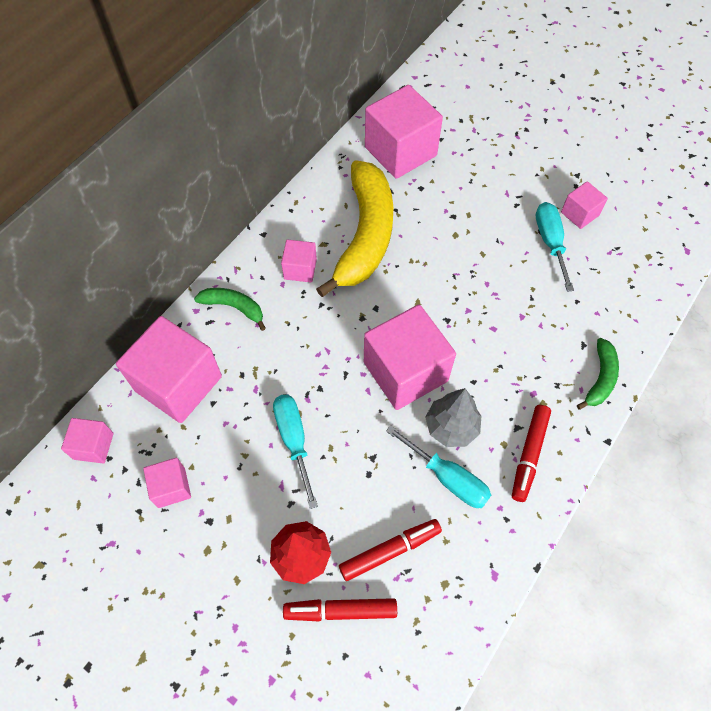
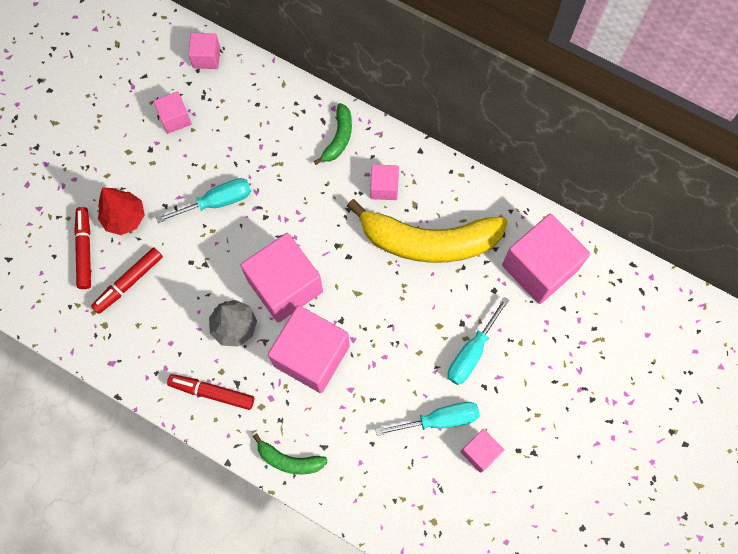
camera: 85 degrees right, 10 degrees up
(178, 383) = (263, 107): pink cube -> pink cube (311, 355)
(389, 551) = (129, 282): red marker -> red marker turned 75 degrees clockwise
(447, 478) = (189, 325): turquoise screwdriver -> turquoise screwdriver (471, 352)

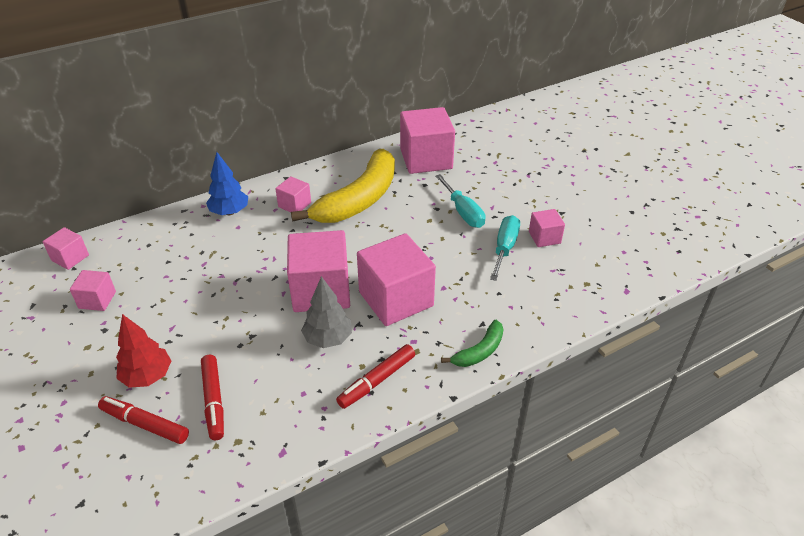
camera: 60 degrees left, 30 degrees down
(217, 202) = (204, 303): turquoise screwdriver -> none
(338, 138) = (229, 212): green banana -> blue tree

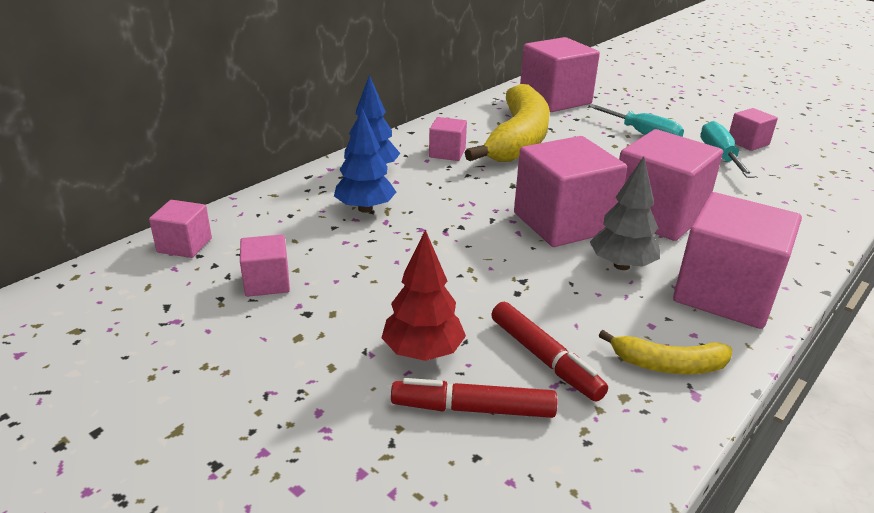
camera: 20 degrees left, 10 degrees down
(198, 249) = (365, 209): none -> blue tree
(285, 426) = (668, 365): none -> yellow banana
(377, 381) = (725, 294): red marker -> pink cube
(479, 351) = (801, 244): green banana -> none

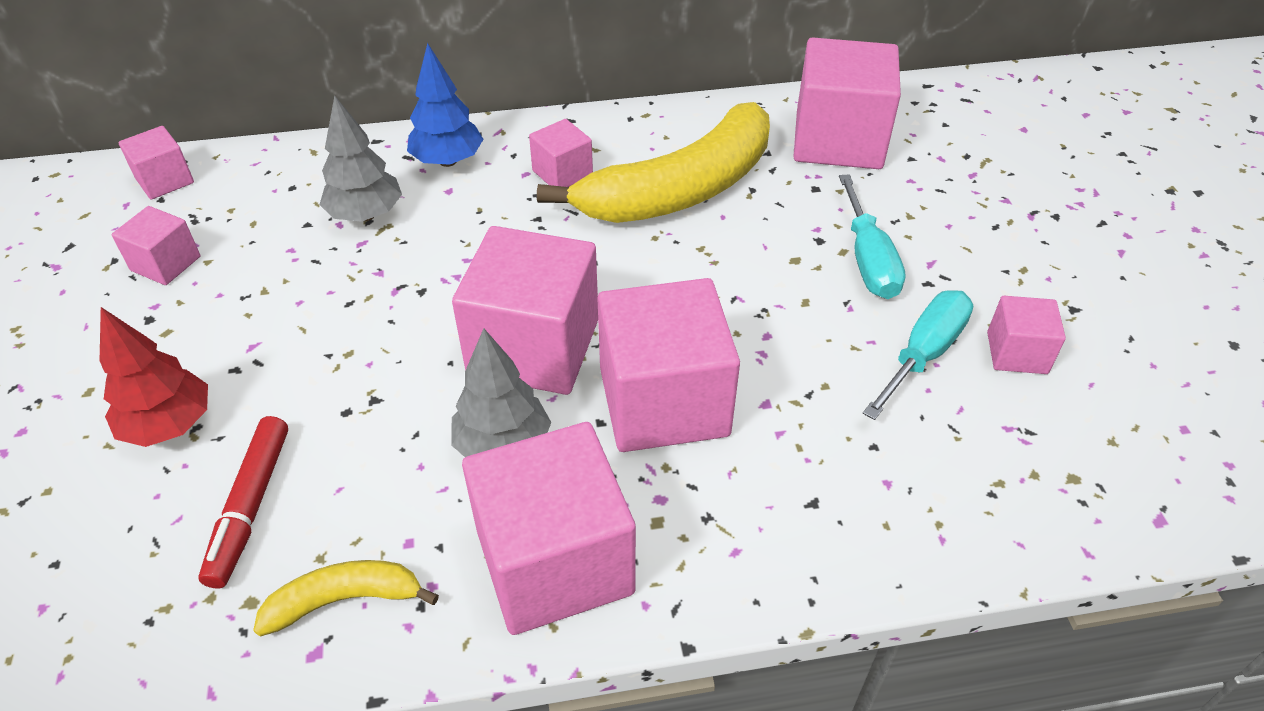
camera: 40 degrees right, 15 degrees up
(365, 209) = (365, 215): blue tree -> grey tree
(473, 409) = (119, 515): red marker -> none
(668, 365) = (345, 600): yellow banana -> yellow banana turned 120 degrees clockwise

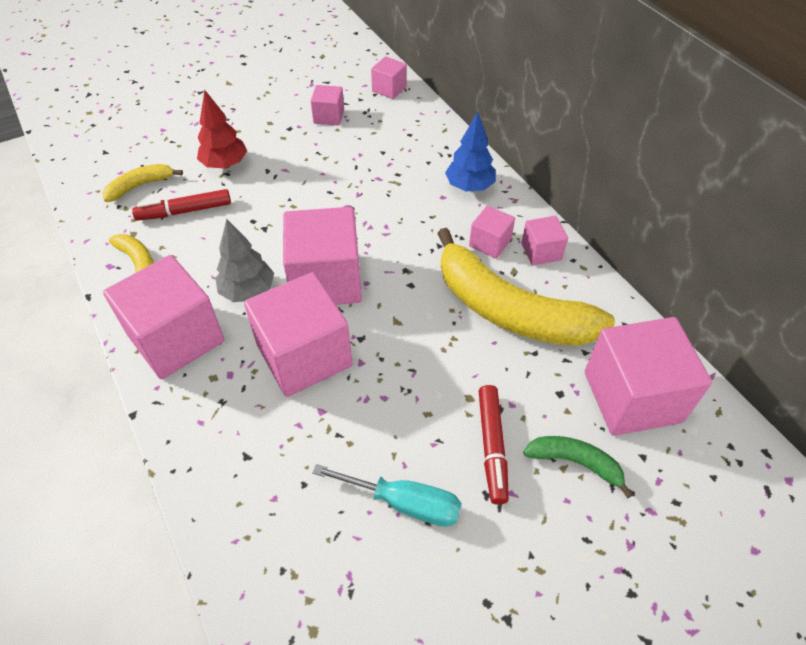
camera: 70 degrees right, 5 degrees up
(118, 573) = (140, 186): none -> yellow banana
(365, 215) = (402, 171): grey tree -> none
(868, 260) = (492, 446): turquoise screwdriver -> red marker
(906, 205) = (575, 462): none -> green banana
(1017, 353) = (432, 574): pink cube -> pink cube (541, 251)

